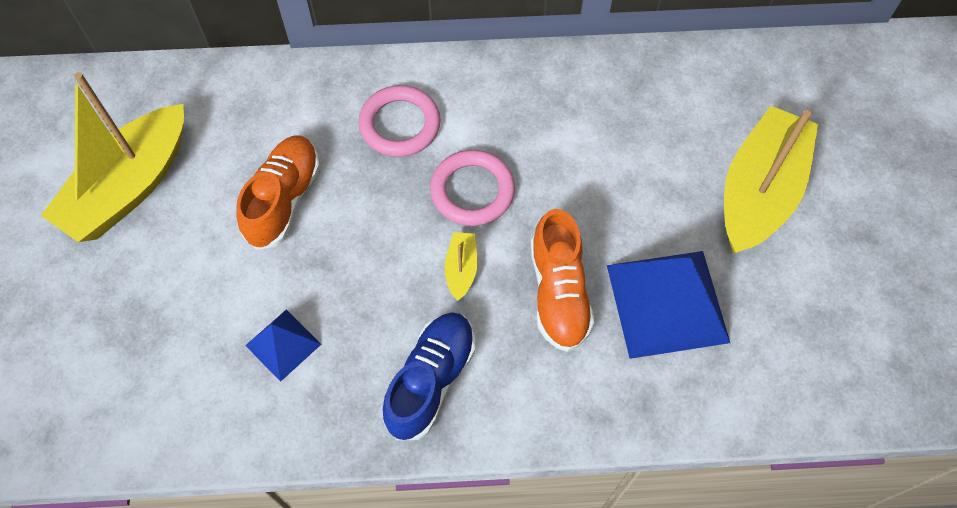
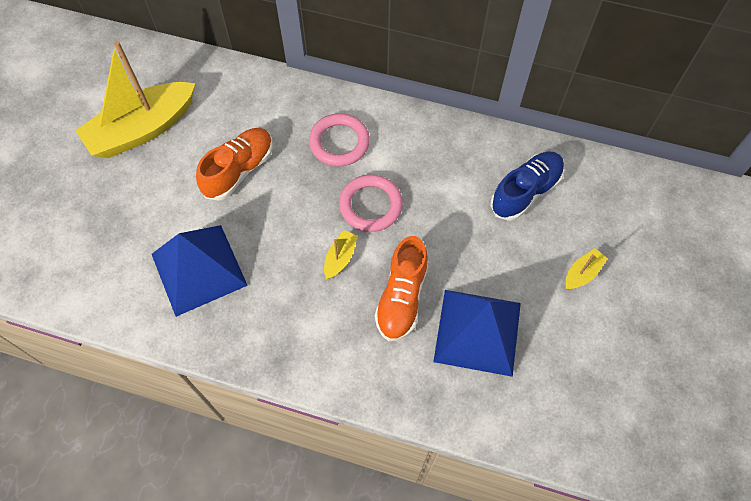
camera: 20 degrees right, 0 degrees up
(283, 344) = (199, 269): blue pyramid -> blue pyramid, size x1.92
(431, 380) = (287, 328): blue shoe -> blue shoe (525, 192)
(759, 191) = (582, 273): yellow boat -> yellow boat, size x0.42

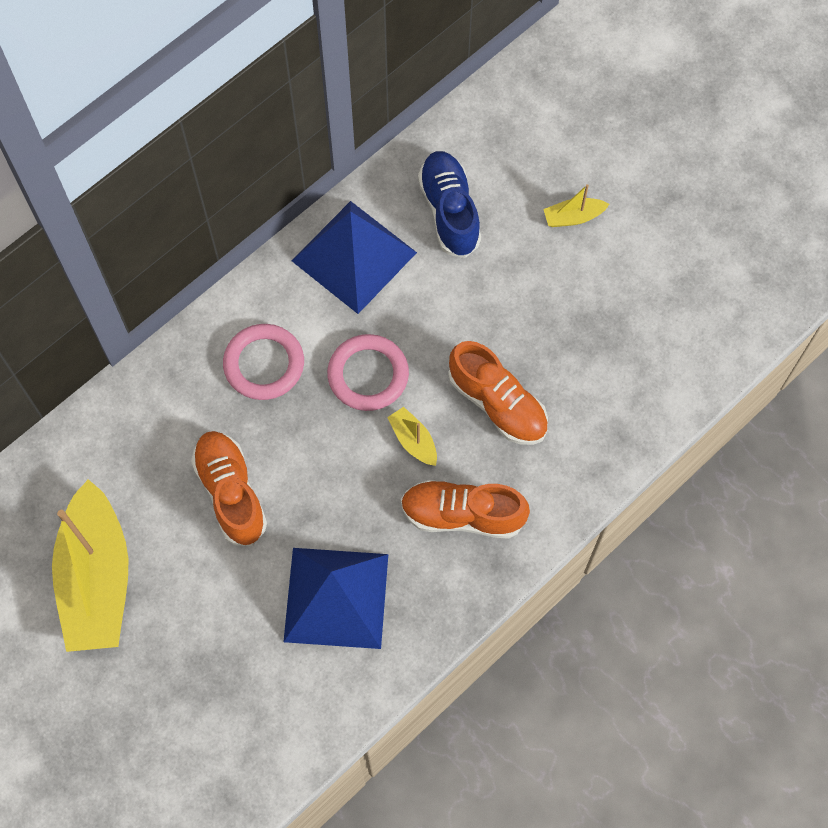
camera: 60 degrees left, 5 degrees up
(303, 318) = (462, 515): none -> orange shoe
(477, 332) = (577, 352): blue pyramid -> blue pyramid (354, 256)
(582, 273) = (573, 217): yellow boat -> yellow boat turned 90 degrees counterclockwise

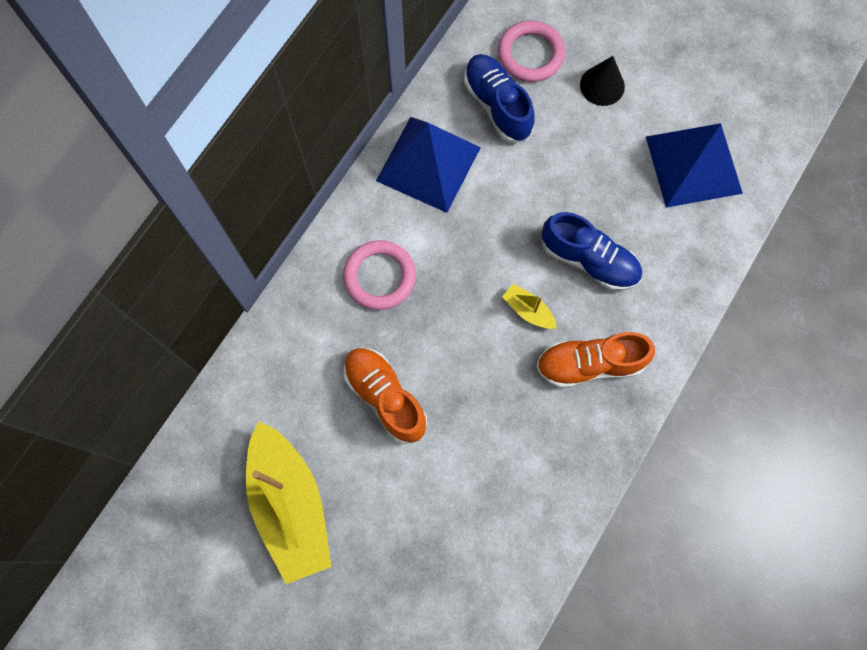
camera: 15 degrees left, 5 degrees up
(336, 597) = (504, 465): blue pyramid -> blue pyramid (693, 164)
(368, 375) = (472, 263): pink ring -> pink ring (530, 54)
(497, 404) = (589, 260): orange shoe -> blue shoe
(573, 217) = (602, 85): yellow boat -> black cone

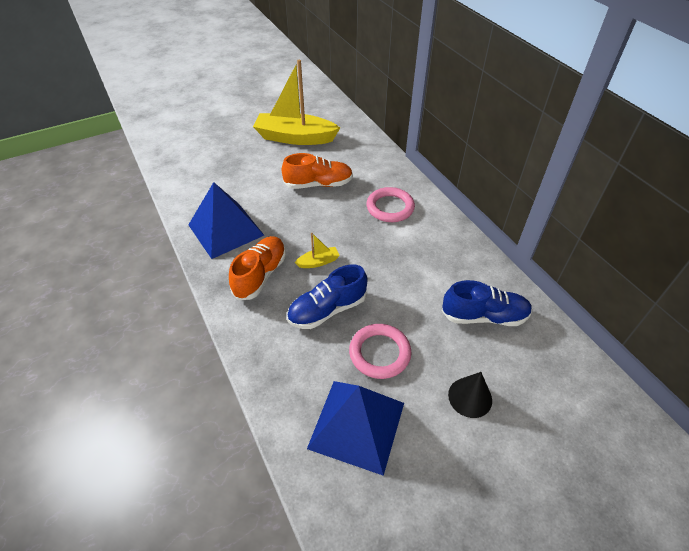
camera: 120 degrees right, 25 degrees down
(428, 164) = (455, 258): blue pyramid -> blue pyramid (225, 230)
(530, 54) = (524, 360): pink ring -> pink ring (379, 353)

